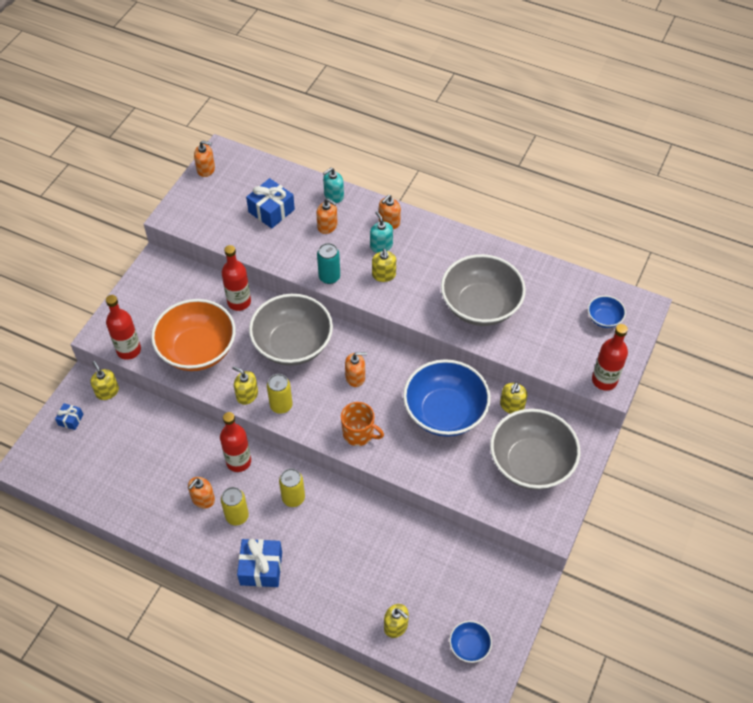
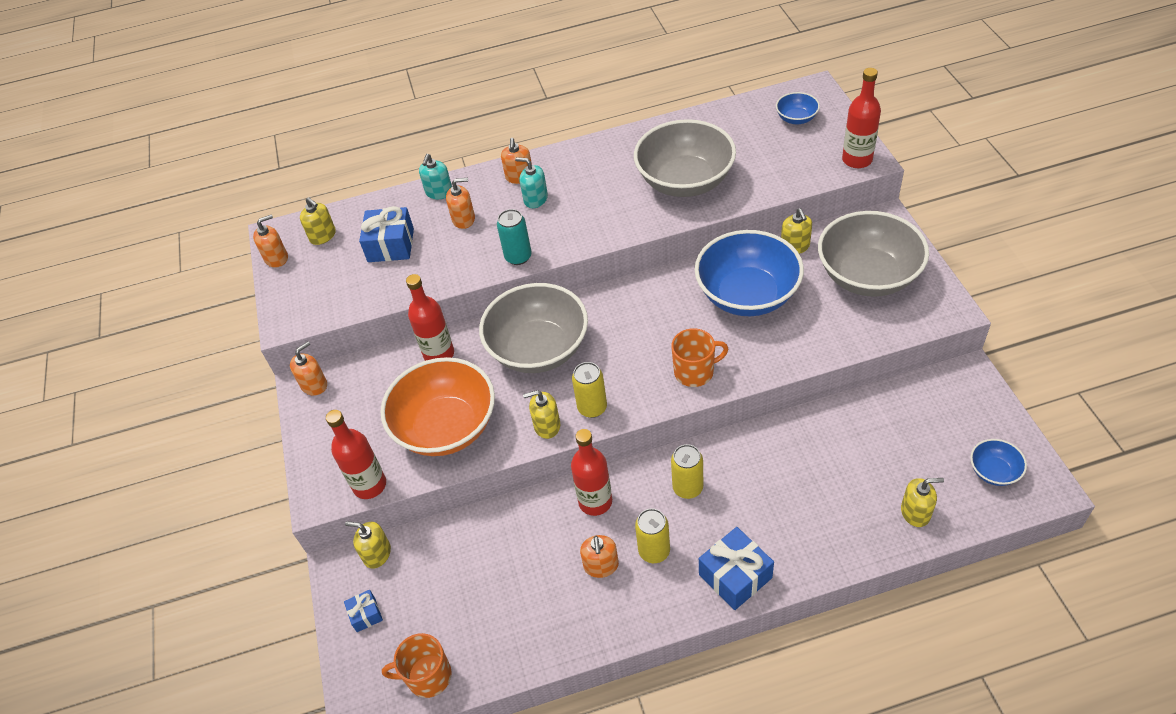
camera: 35 degrees left, 5 degrees down
(66, 478) = (428, 676): none -> orange mug
(355, 377) = (632, 330): orange soap dispenser -> orange soap dispenser (314, 385)
(384, 275) = (568, 219): yellow soap dispenser -> yellow soap dispenser (323, 236)

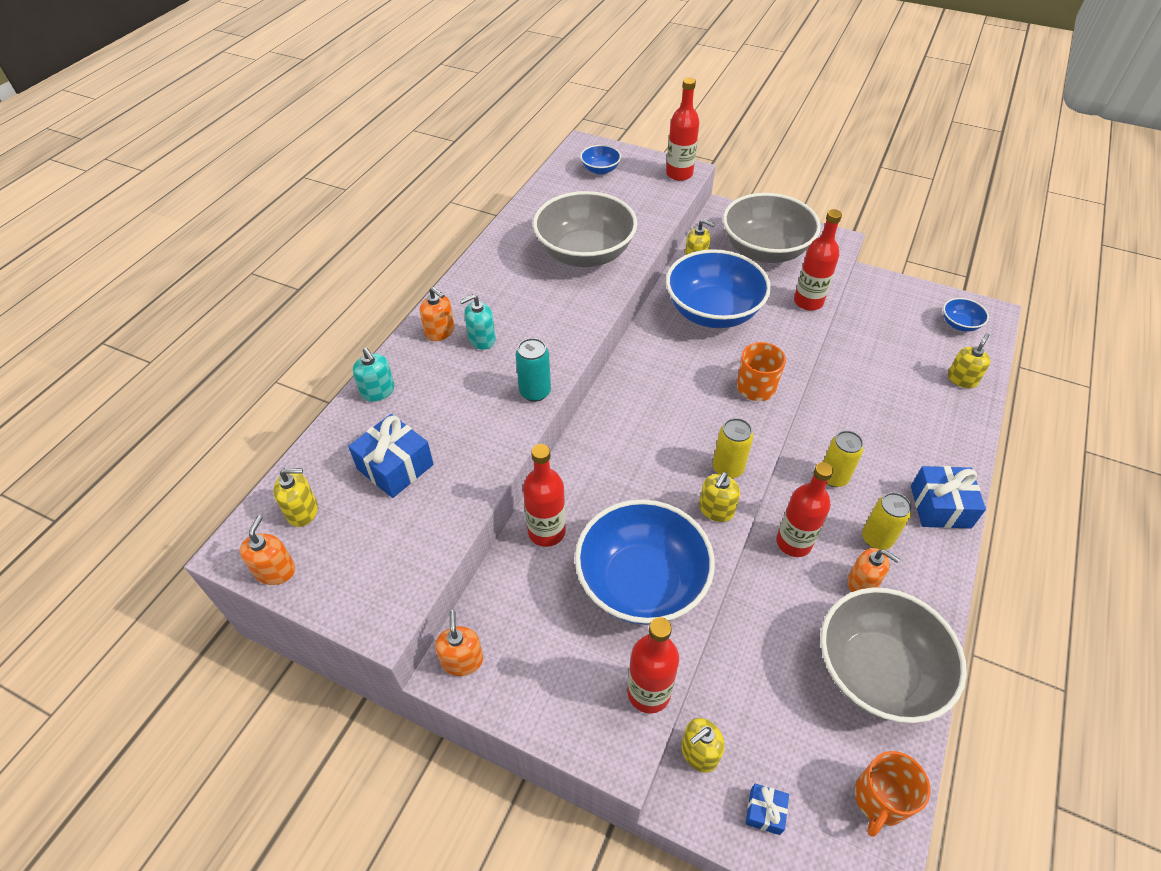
camera: 55 degrees left, 0 degrees up
(446, 427) = (641, 582): orange bowl -> blue bowl
(464, 219) = (438, 397): orange soap dispenser -> none
(538, 349) = (624, 460): grey bowl -> grey bowl (876, 671)
(838, 342) = (808, 302): none -> red bottle

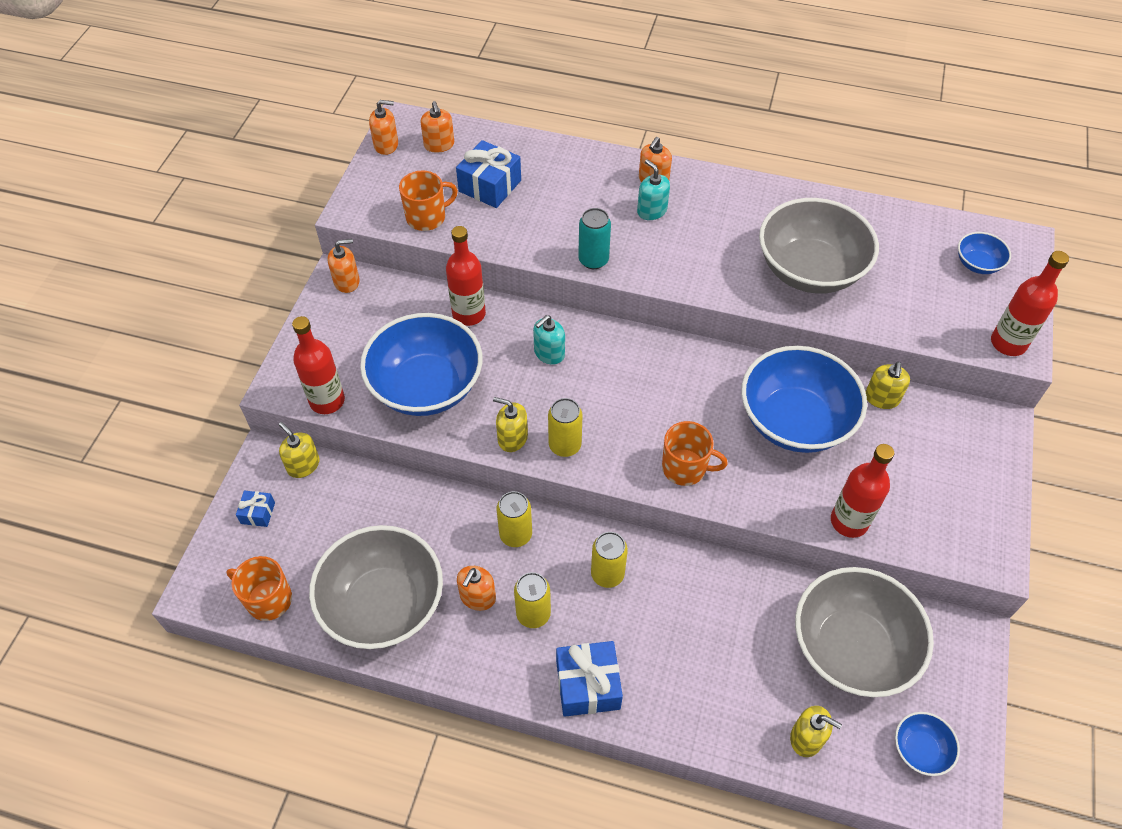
camera: 80 degrees right, 5 degrees up
(302, 511) = (439, 145): yellow soap dispenser -> orange soap dispenser
(378, 391) = (569, 156): turquoise soap dispenser -> turquoise soap dispenser (549, 353)
(424, 534) = (427, 217): none -> orange mug
(764, 250) = (934, 472): grey bowl -> grey bowl (851, 648)
(794, 542) = (515, 535): red bottle -> yellow can

